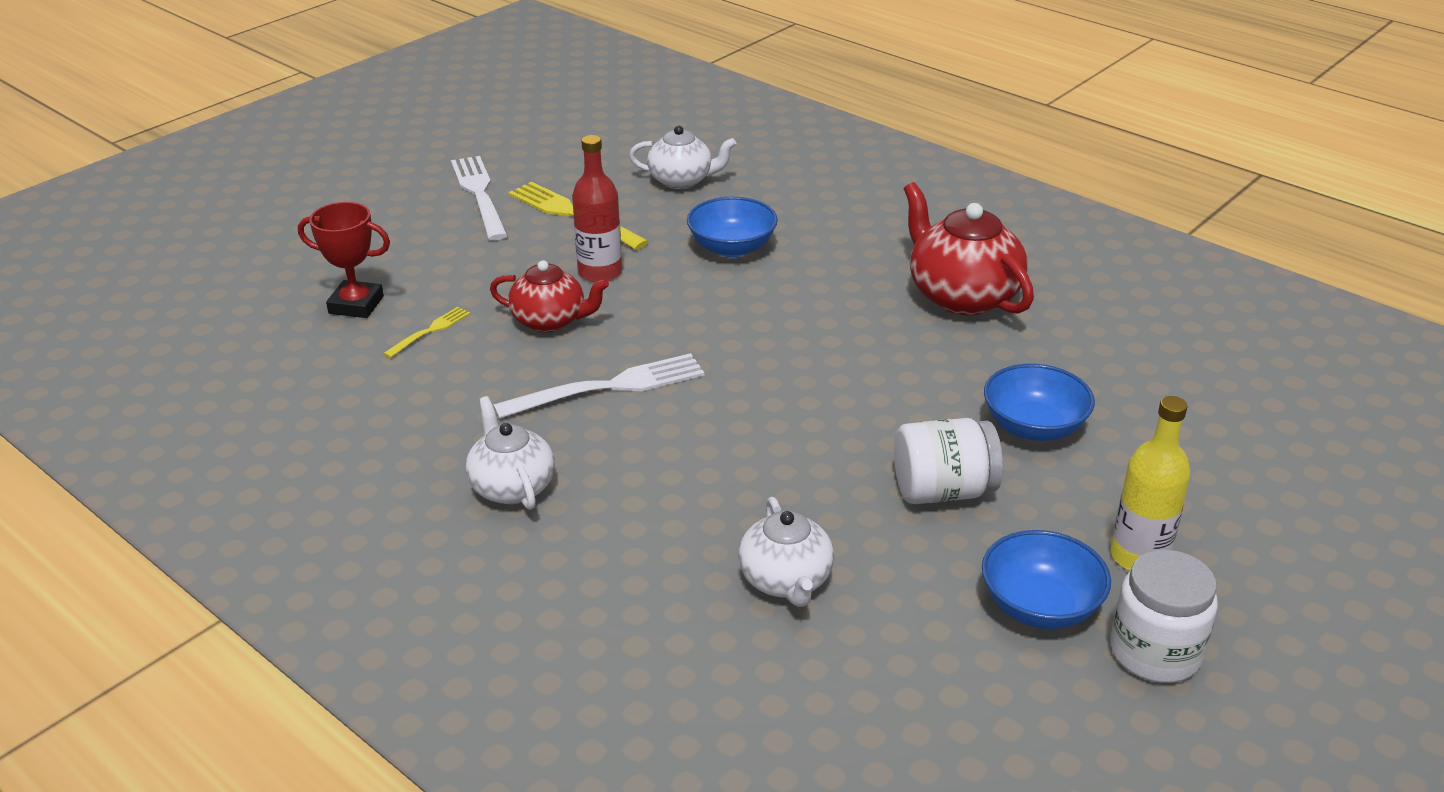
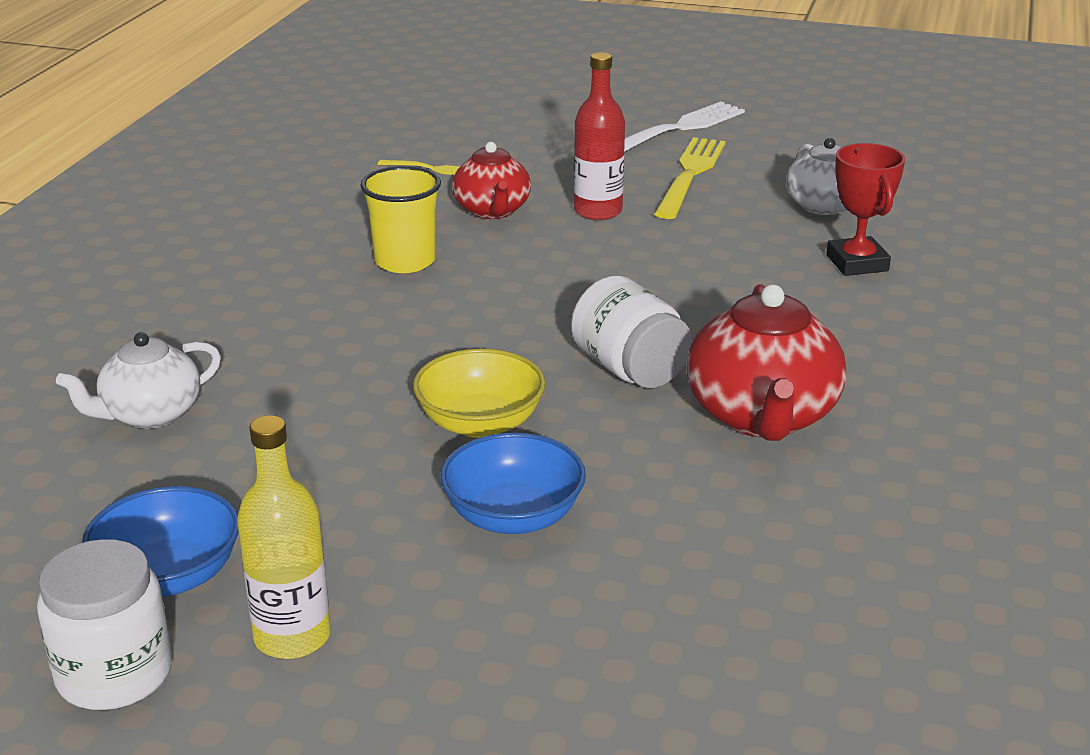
camera: 65 degrees right, 5 degrees down
(356, 305) = (446, 133): red trophy -> red trophy (857, 263)
(512, 486) = (227, 258): white teapot -> none
(608, 387) = (405, 261): white fork -> yellow cup
(732, 247) = (716, 261): blue bowl -> none
(903, 412) = (480, 423): none -> yellow bowl
(943, 491) = (346, 476): white jar -> white jar (629, 369)
(962, 296) = (762, 416): red teapot -> red teapot turned 150 degrees clockwise

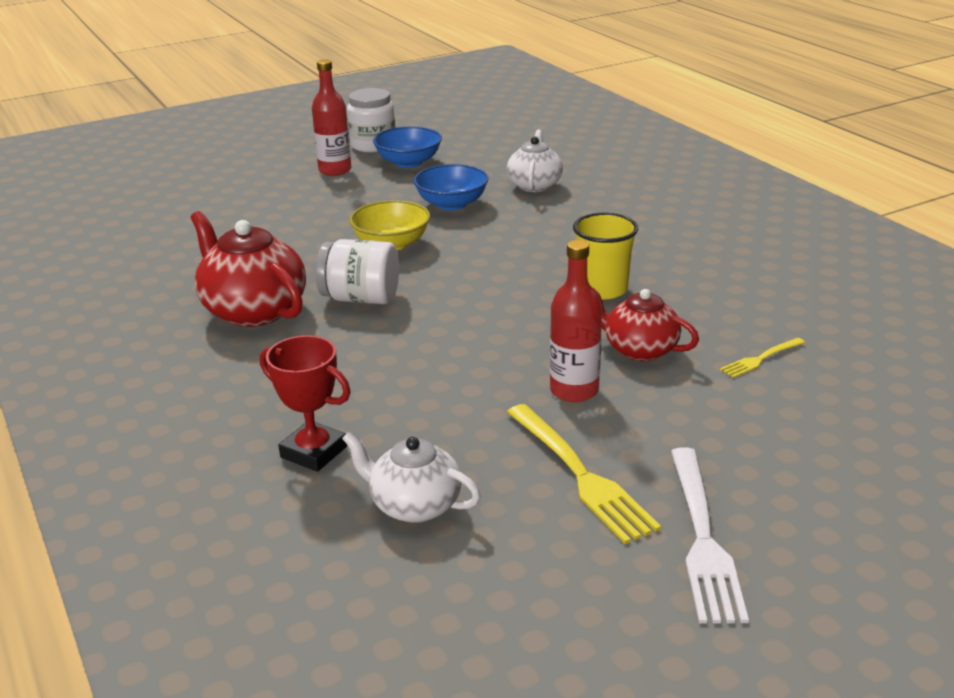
camera: 135 degrees right, 0 degrees up
(292, 637) = (335, 170): yellow bottle -> red bottle
(513, 516) = (315, 224): blue bowl -> blue bowl (452, 204)

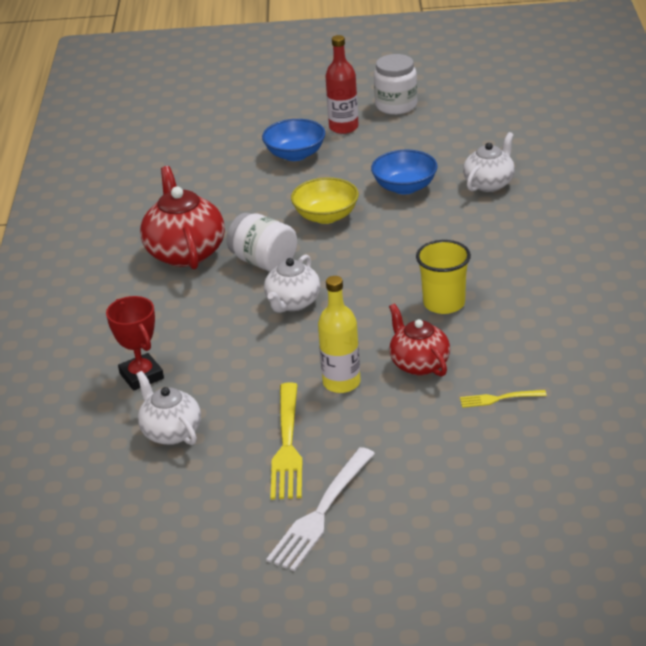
camera: 30 degrees right, 5 degrees up
(408, 162) = (408, 132): blue bowl -> blue bowl (295, 154)
(434, 328) = (292, 303): none -> white teapot
(574, 390) = (341, 383): red bottle -> yellow bottle

